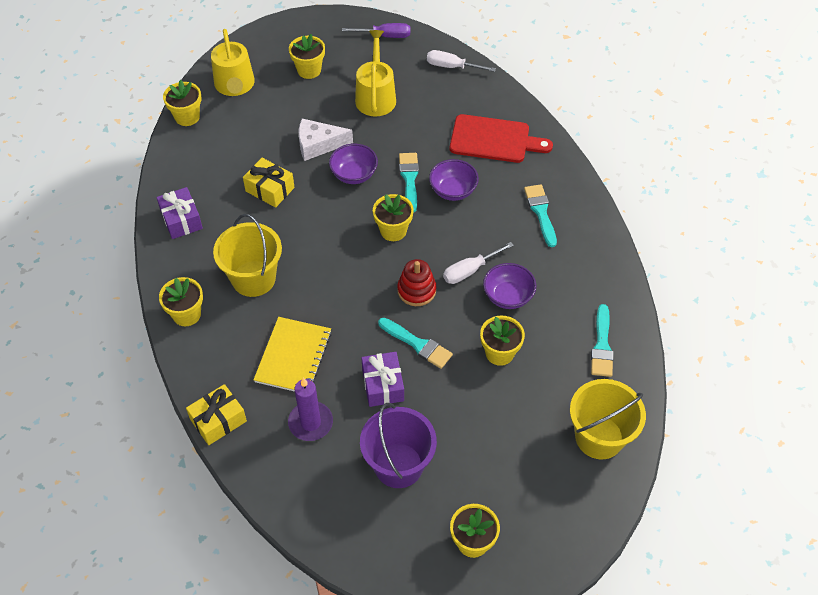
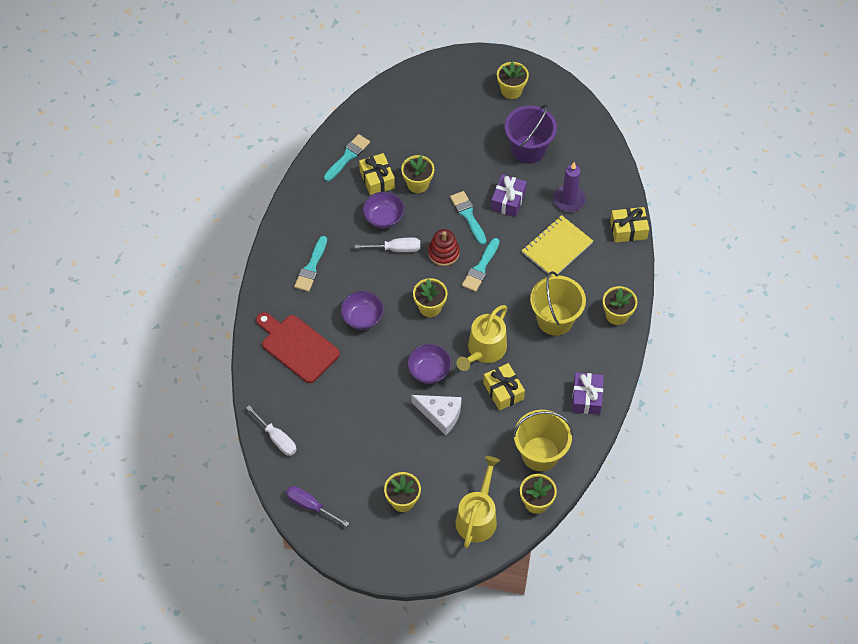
camera: 150 degrees left, 5 degrees up
(376, 97) = (363, 440): yellow watering can -> yellow watering can (484, 350)
(409, 179) = (388, 345): turquoise brush -> turquoise brush (480, 268)
(548, 335) = (377, 179): none -> yellow gift
(599, 437) = (395, 107): yellow bucket -> yellow bucket (540, 454)

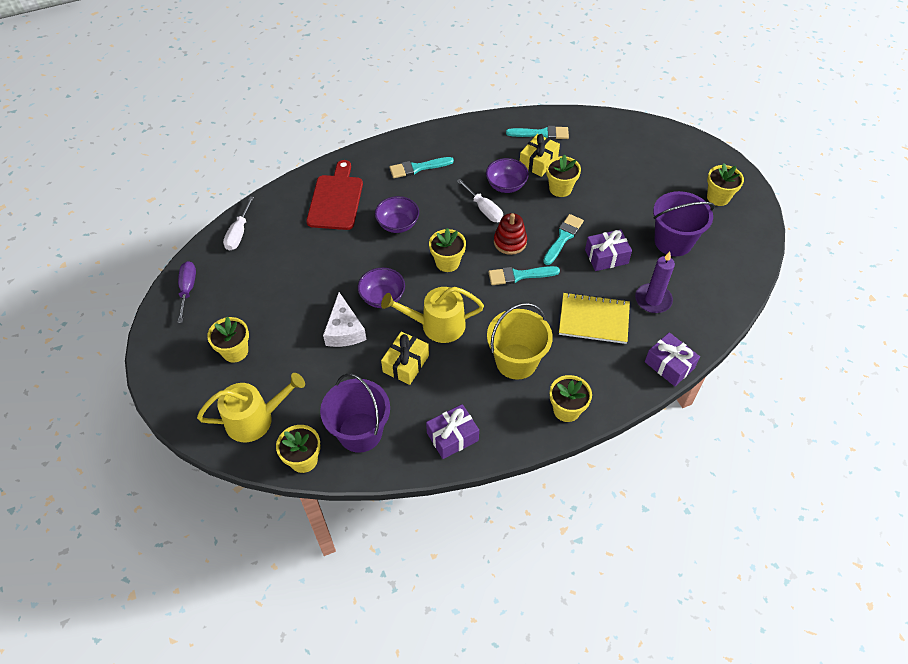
camera: 55 degrees right, 5 degrees down
(540, 454) = (360, 432): yellow bucket -> purple bucket
(628, 230) = (669, 365): yellow gift -> purple gift

